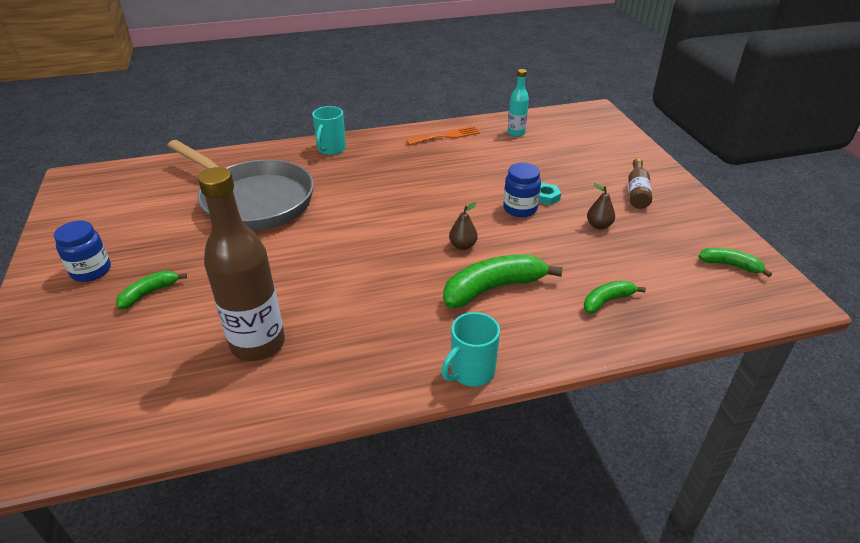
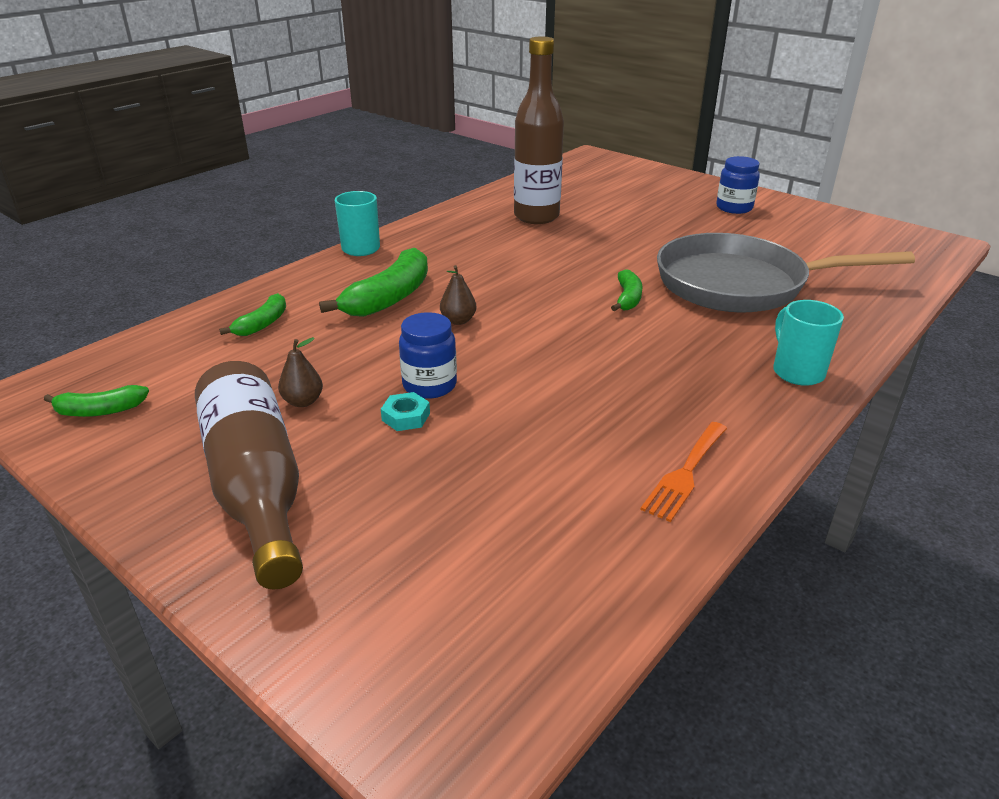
camera: 145 degrees right, 5 degrees down
(149, 293) = (664, 212): green banana -> green banana (627, 298)
(516, 133) = (575, 545): turquoise bottle -> none
(637, 192) = (256, 486): brown bottle -> brown bottle, size x1.97

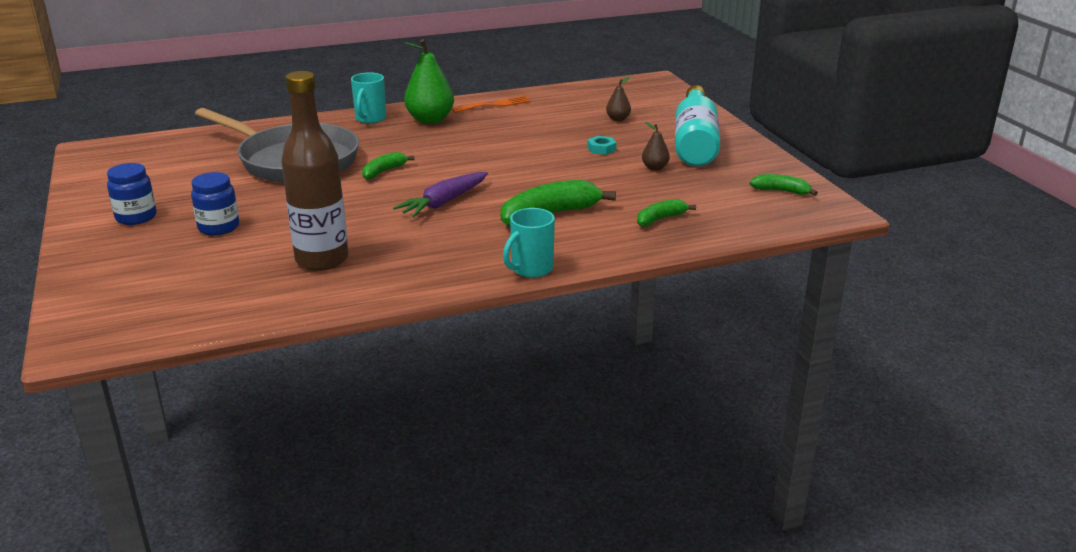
camera: 150 degrees left, 5 degrees down
(256, 486) = (695, 142): brown bottle -> turquoise bottle
(429, 385) = (575, 158): blue jar -> blue jar (219, 227)
(458, 320) = (517, 186): brown pear -> brown pear (618, 119)
(511, 282) = (444, 203): none -> purple carrot
(720, 397) = (430, 120): none -> green pear

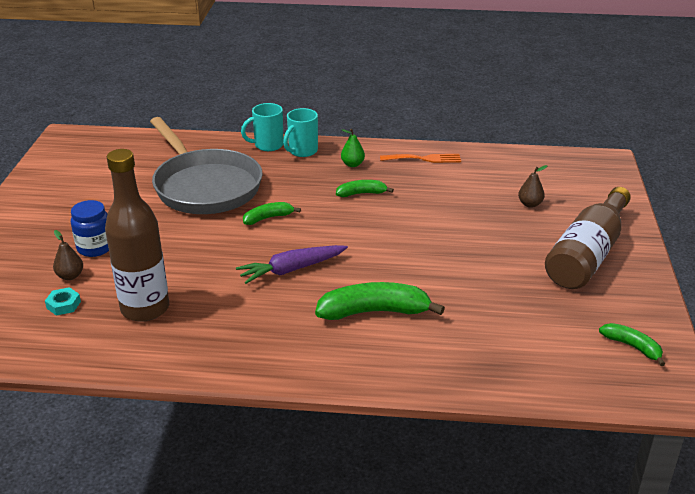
camera: 25 degrees right, 5 degrees up
(136, 217) = (45, 219): blue jar -> none
(430, 120) = (352, 164): green pear -> green pear, size x0.50
(530, 269) = (307, 376): turquoise mug -> turquoise mug (267, 145)
(601, 149) = (485, 240): turquoise nut -> turquoise nut (63, 305)
(655, 168) = (520, 278): brown pear -> brown pear (70, 276)
(660, 219) = (476, 348): green banana -> green banana (361, 193)
(695, 142) = (587, 254): turquoise bottle -> brown bottle

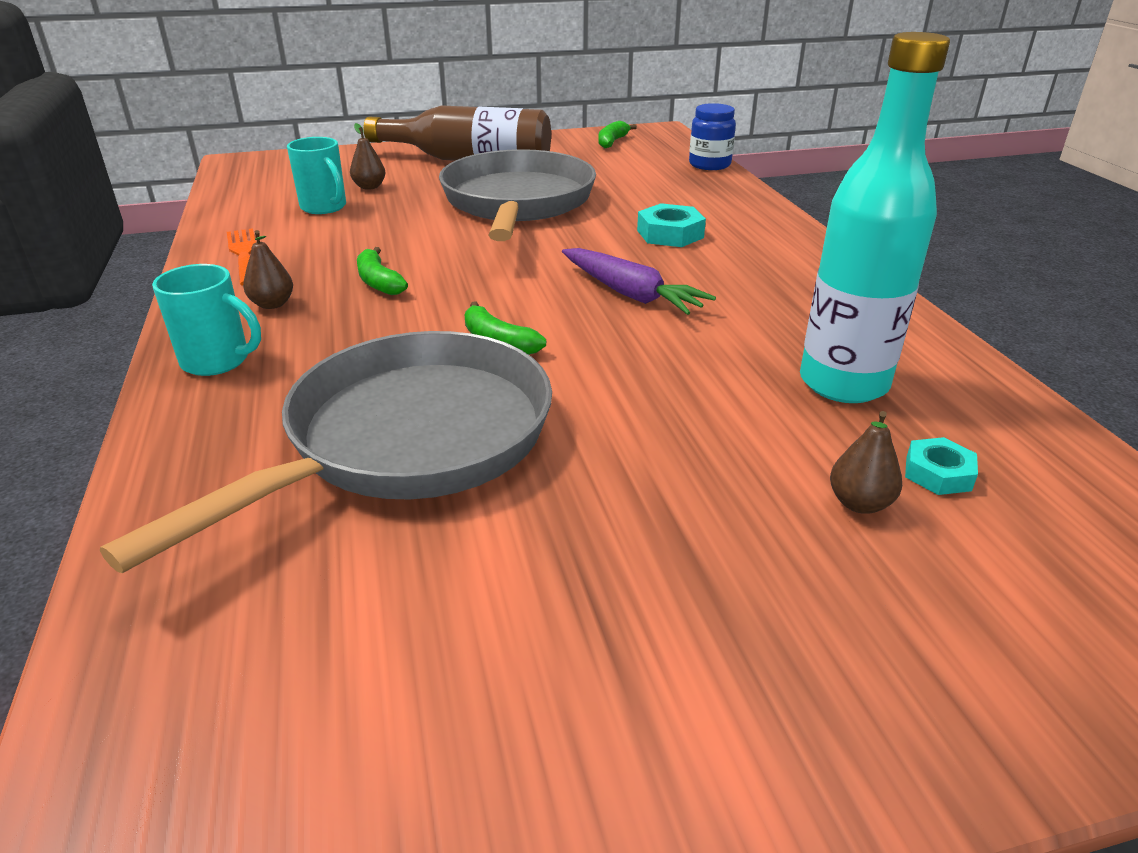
camera: 110 degrees left, 0 degrees up
(95, 248) = (743, 510): blue jar -> blue jar (709, 165)
(145, 308) = (843, 383): brown bottle -> turquoise bottle
(267, 145) = (186, 408): turquoise mug -> turquoise mug (324, 207)
(352, 164) = (272, 304): green pear -> brown pear
(374, 312) = (670, 234): green banana -> turquoise nut
(470, 259) = (517, 203): none -> grey pan

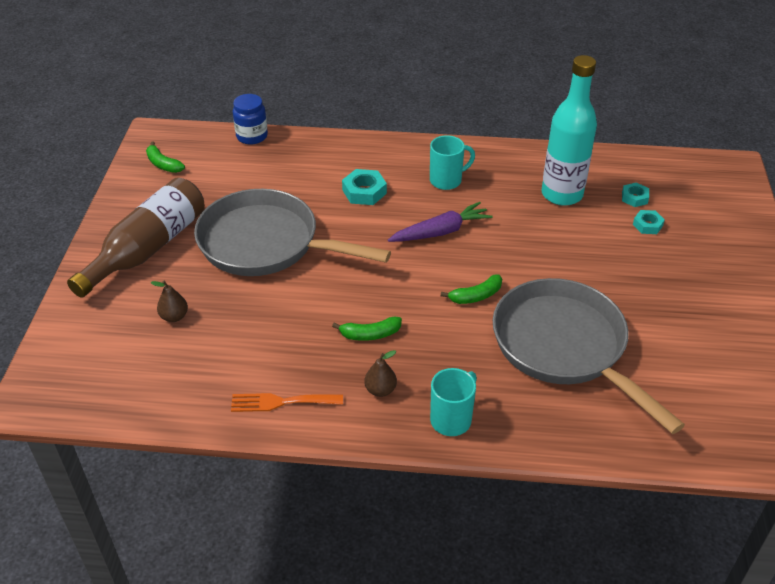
camera: 70 degrees left, 10 degrees up
(324, 207) = (206, 348): turquoise mug -> turquoise mug (447, 180)
(859, 503) = (647, 225): brown pear -> turquoise nut

